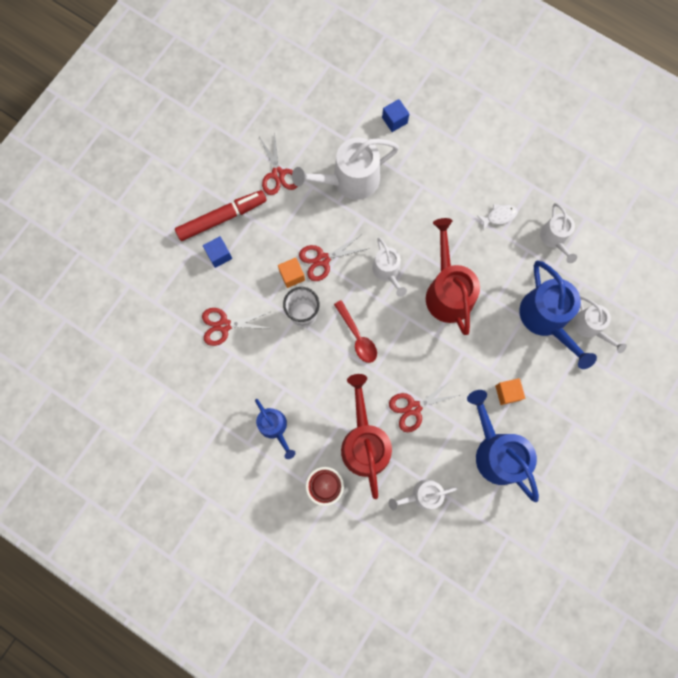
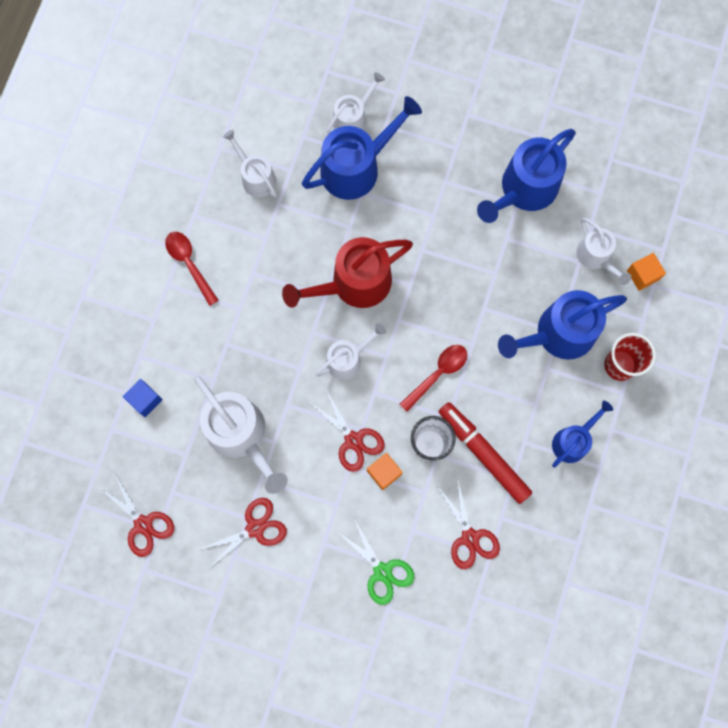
camera: 105 degrees left, 0 degrees up
(219, 255) = (382, 572): blue cube -> green scissors
(222, 218) = (332, 583): red marker -> red marker (483, 453)
(364, 443) = (558, 334): red watering can -> blue watering can
(414, 408) = (502, 289): red scissors -> red scissors (143, 524)
(493, 173) = (189, 264): none -> red spoon
(499, 216) = (243, 245): white fish -> none
(507, 393) = (454, 192): orange cube -> orange cube (642, 275)
(554, 238) = (255, 177): white watering can -> white watering can turned 105 degrees counterclockwise

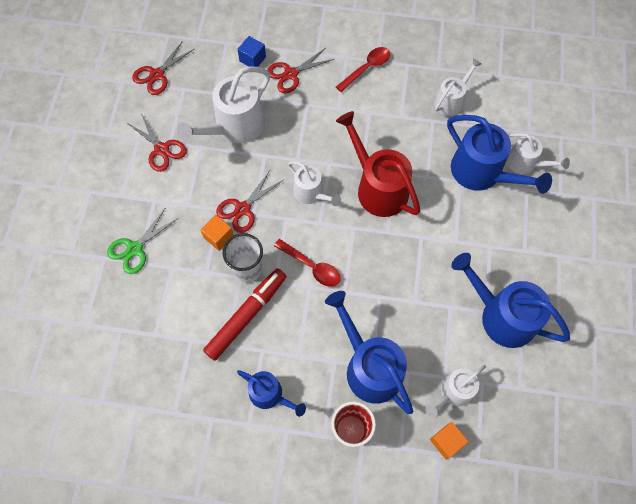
camera: 80 degrees right, 10 degrees down
(469, 537) = (170, 315): red scissors -> red scissors (290, 74)

